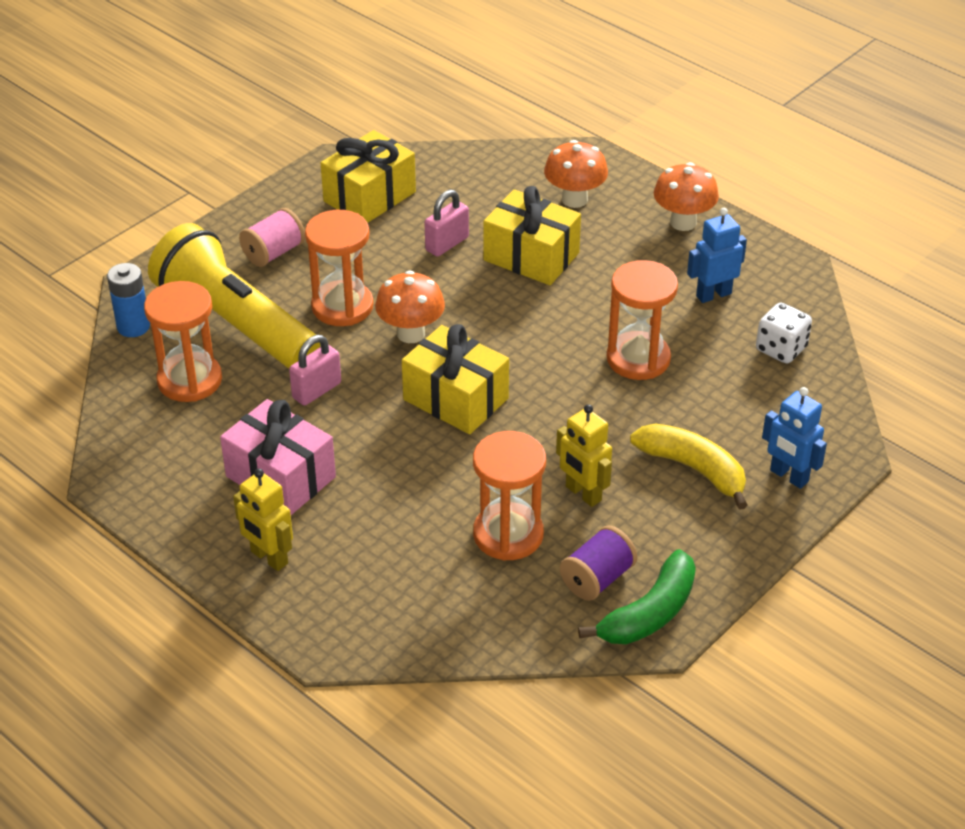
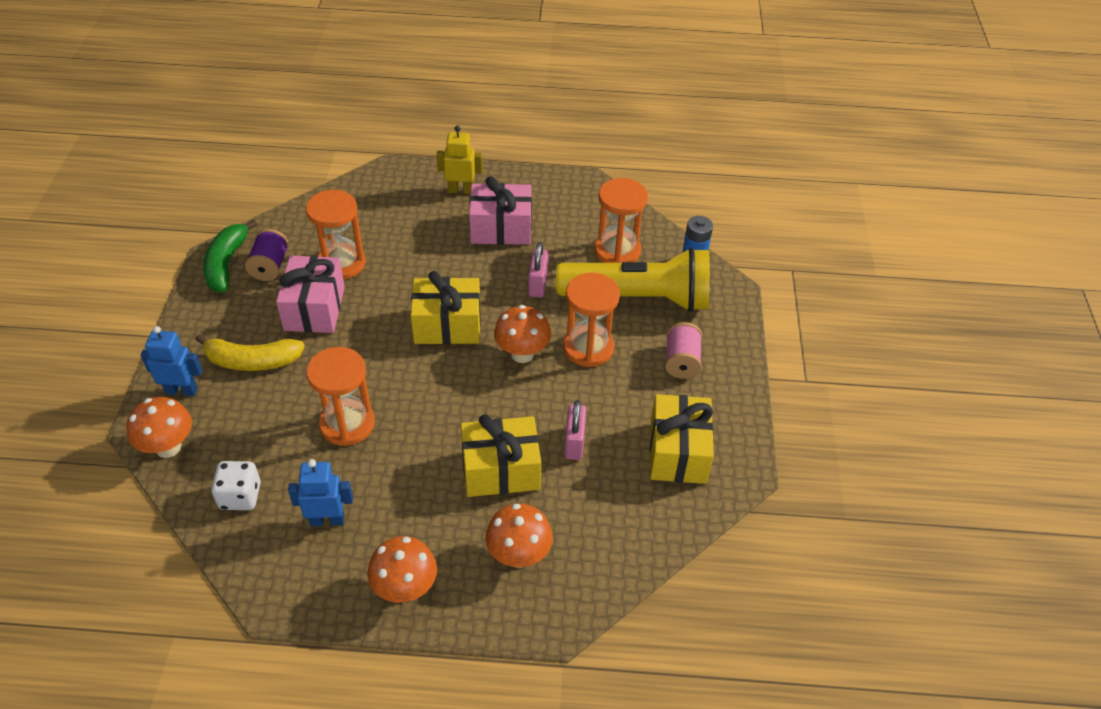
camera: 140 degrees right, 5 degrees up
(583, 494) = (315, 308): yellow robot -> pink gift
(713, 294) = (327, 520): blue robot -> blue robot turned 120 degrees counterclockwise
(830, 425) = (168, 447): none -> orange mushroom

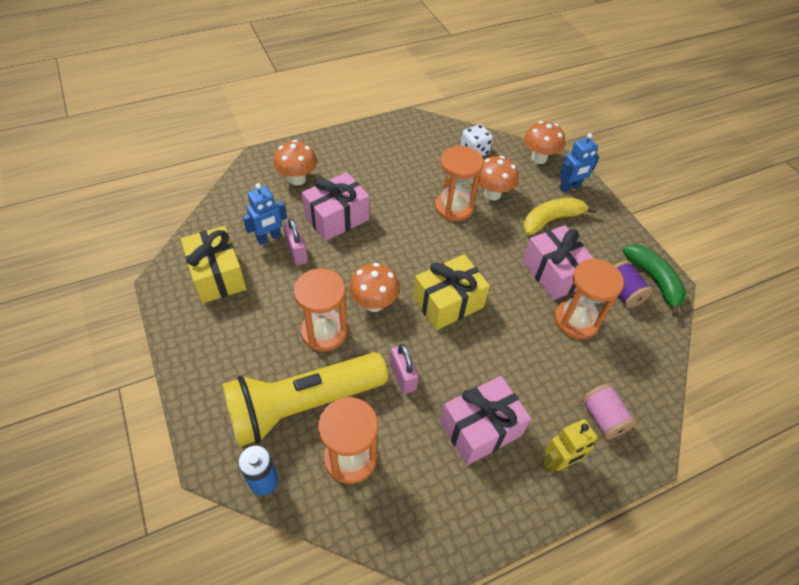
camera: 150 degrees right, 5 degrees up
(327, 520) = (418, 158): blue robot -> blue robot (269, 238)
(405, 589) = (350, 145): orange mushroom -> orange mushroom (492, 194)
(501, 470) = (337, 218): yellow gift -> pink gift
(681, 361) = (238, 353): pink spool -> pink spool (602, 418)

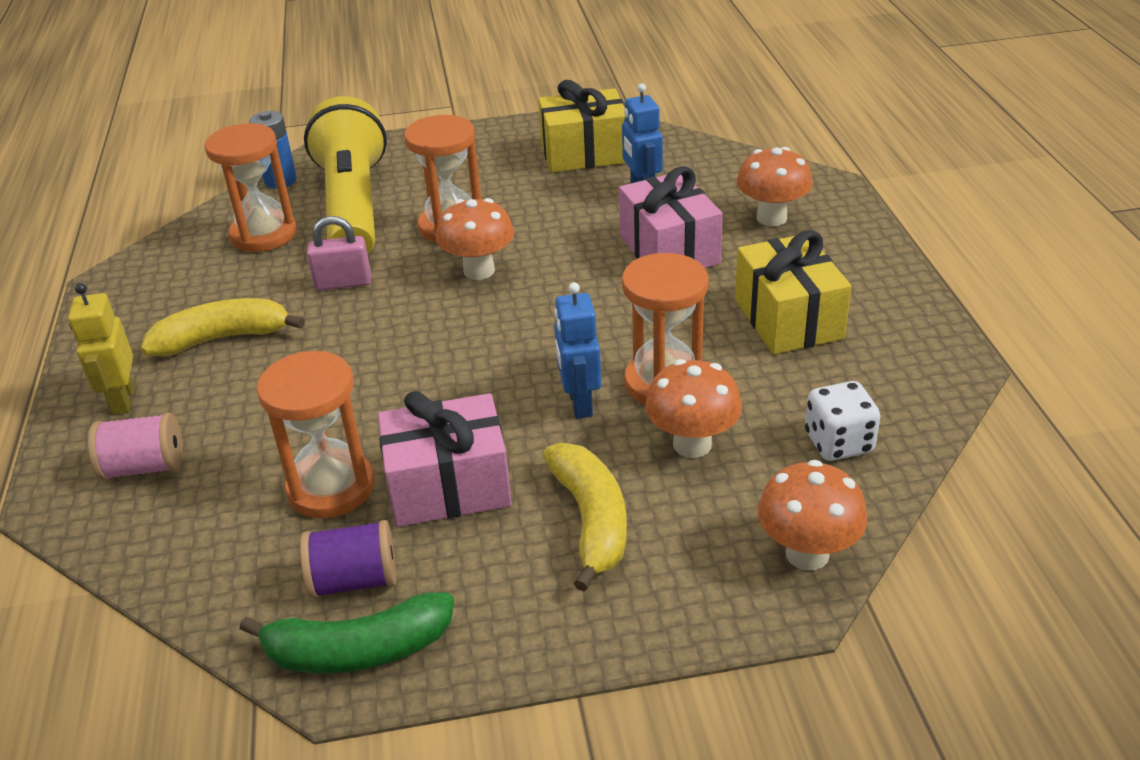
camera: 110 degrees right, 15 degrees down
(297, 253) = (604, 211): pink padlock -> none
(448, 303) = (445, 341): yellow gift -> yellow gift (788, 319)
(480, 429) = (222, 338): pink gift -> yellow banana
(570, 187) = (690, 586): blue robot -> blue robot (579, 403)

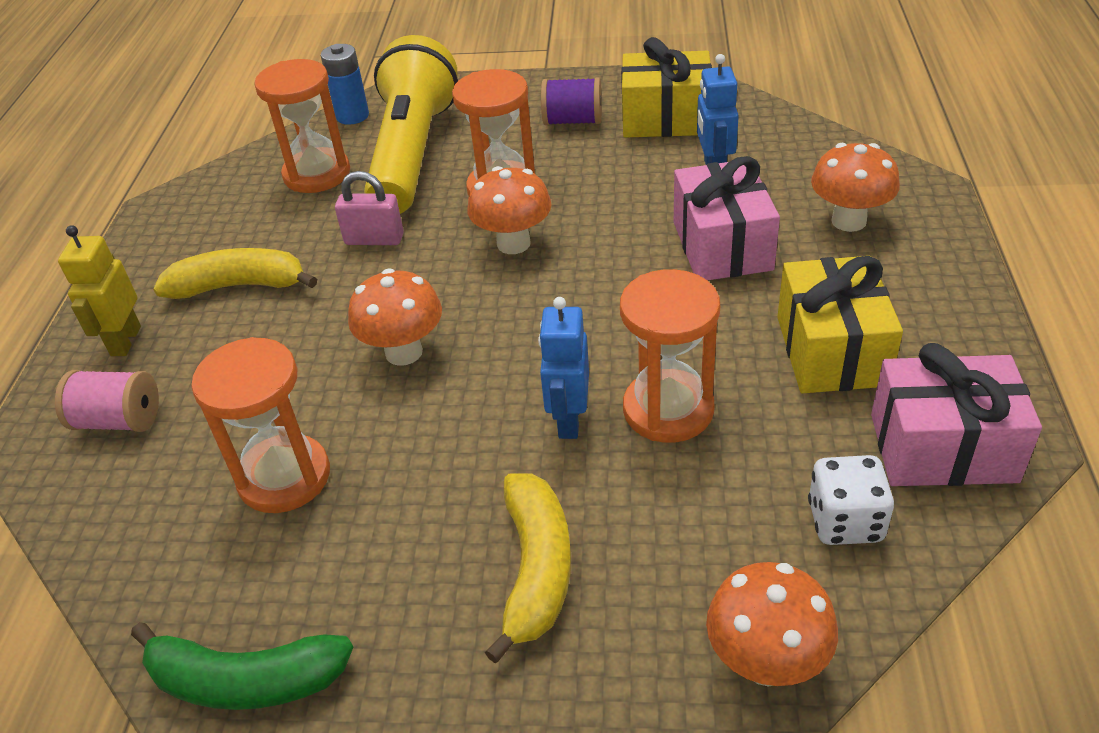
camera: 15 degrees right, 5 degrees up
(354, 580) = (270, 594): purple spool -> purple spool (573, 121)
(448, 486) = (401, 497): pink gift -> pink gift (942, 447)
(692, 444) = (675, 493): orange mushroom -> orange mushroom (404, 352)

